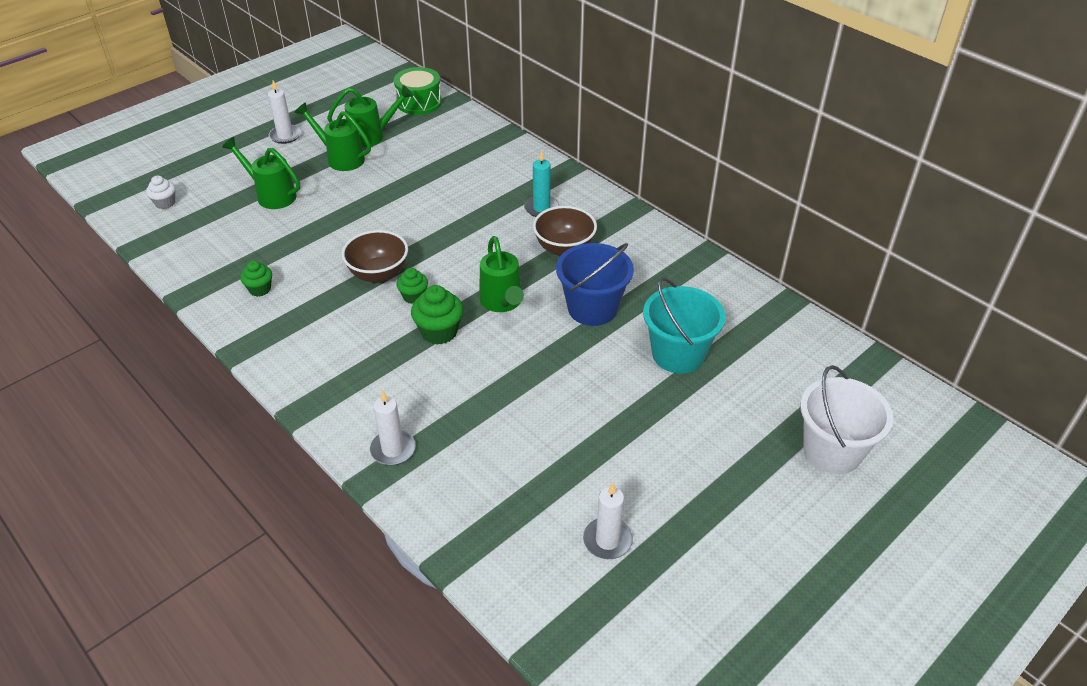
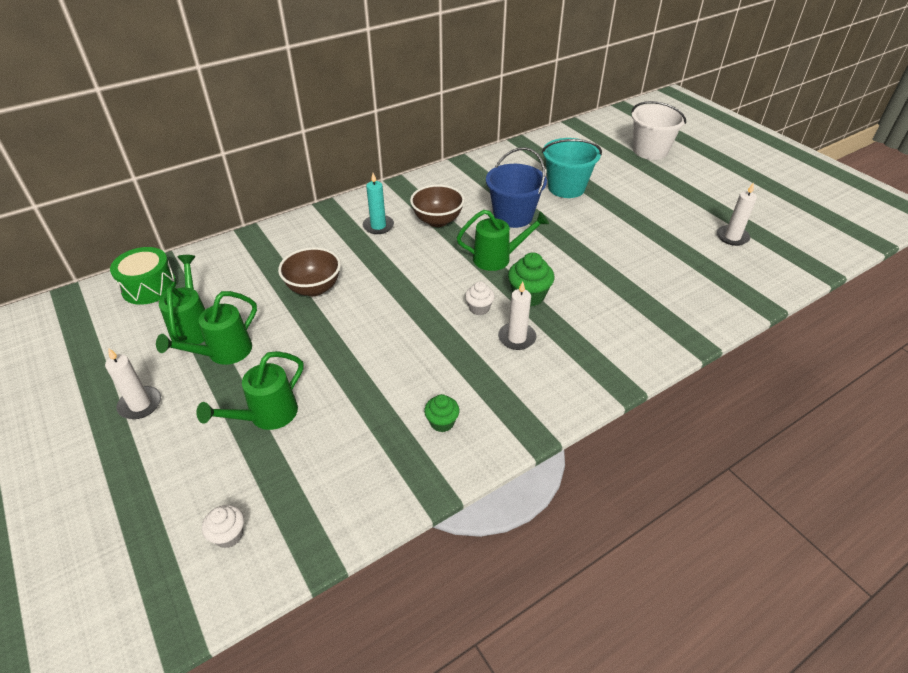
camera: 80 degrees left, 0 degrees up
(378, 274) = (441, 330): brown bowl -> brown bowl (314, 288)
(393, 449) = (664, 330): white candle -> white candle (517, 338)
(414, 296) = (479, 308): green cupcake -> white cupcake

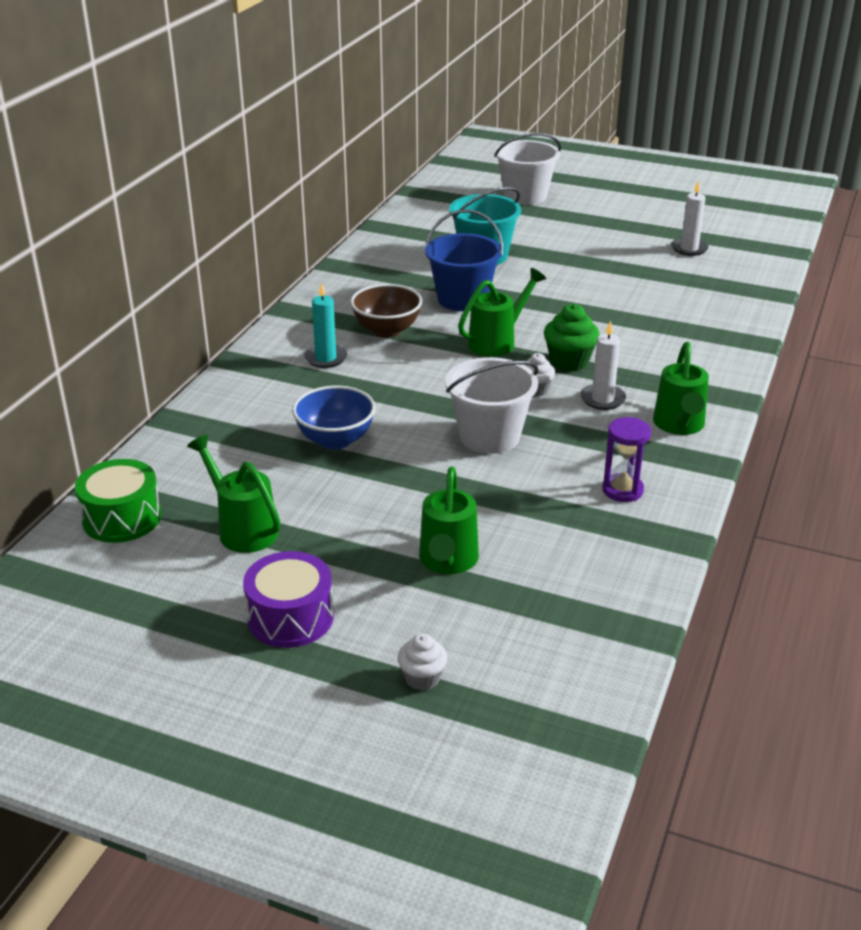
camera: 35 degrees left, 10 degrees down
(140, 404) = (290, 617): white candle -> purple drum
(224, 353) = (318, 535): green watering can -> green watering can (679, 425)
(229, 535) = (546, 660): white cupcake -> white cupcake (422, 678)
(314, 288) = (335, 440): brown bowl -> blue bowl
(406, 331) = (489, 436): none -> white bucket
(442, 422) = (622, 490): green cupcake -> purple hourglass

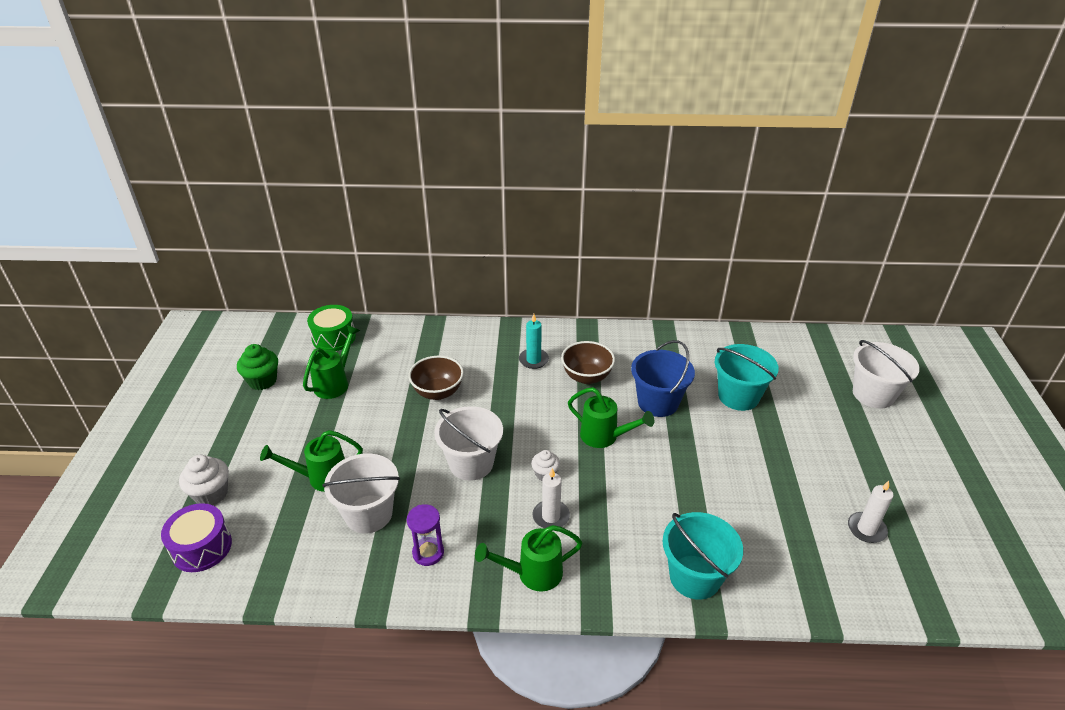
camera: 70 degrees right, 5 degrees up
(290, 617) = (258, 425): purple drum -> purple drum (202, 547)
(335, 440) = (438, 392): blue bowl -> brown bowl
(422, 678) = (211, 494): white cupcake -> white cupcake, size x1.58
(538, 528) = (368, 514): none -> white bucket
(569, 362) = (597, 484): green cupcake -> green cupcake (262, 381)
(714, 339) = (694, 577): none -> turquoise bucket

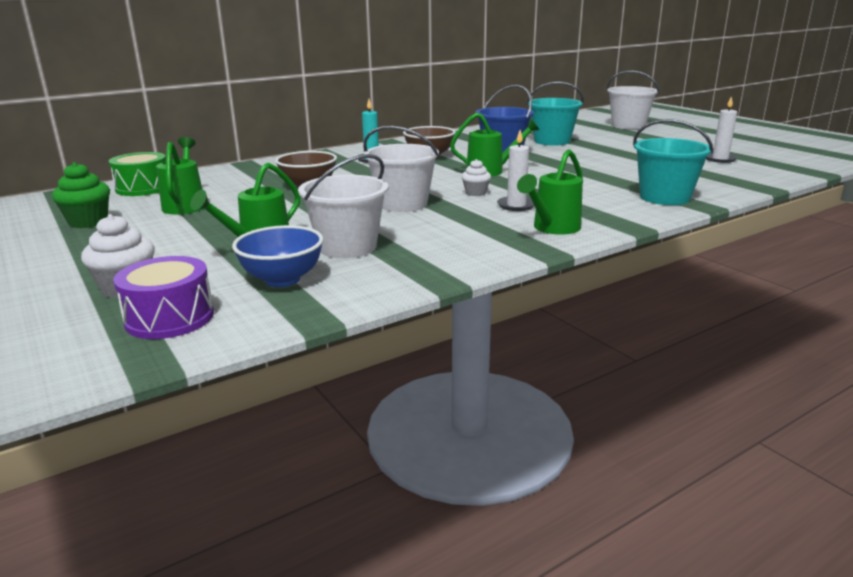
camera: 35 degrees left, 15 degrees down
(292, 537) = (282, 279): none -> blue bowl
(428, 553) = (444, 246): purple hourglass -> none

